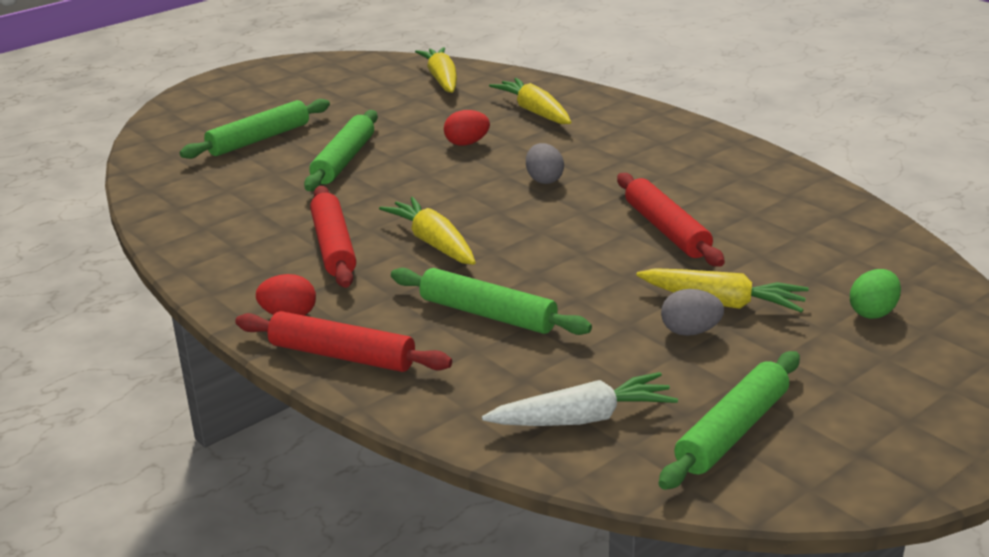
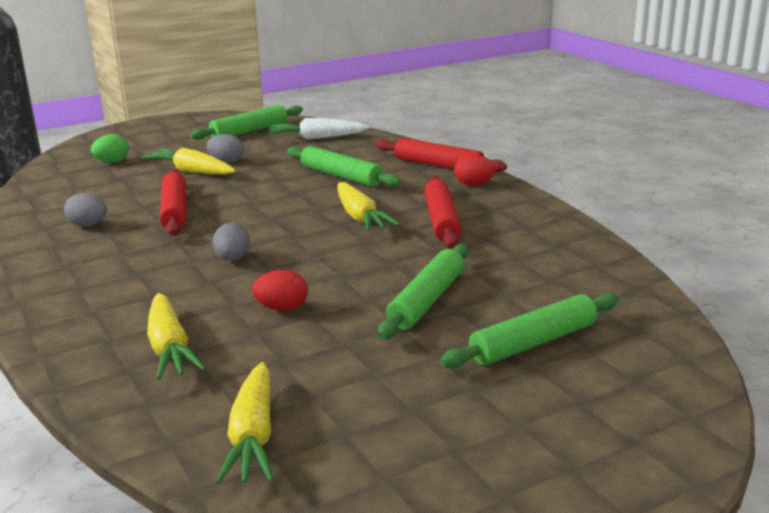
camera: 170 degrees left, 5 degrees down
(744, 202) = (88, 225): none -> grey egg

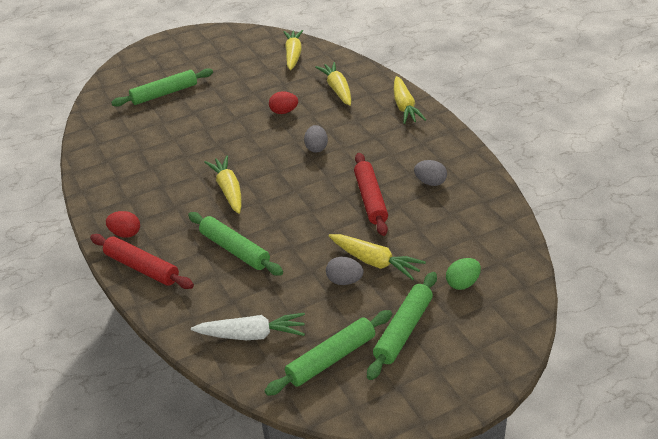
camera: 175 degrees left, 15 degrees up
(57, 315) = (404, 107): none -> yellow carrot
(427, 301) = (206, 117): green rolling pin -> green rolling pin (403, 330)
(441, 221) = (171, 185): red rolling pin -> none

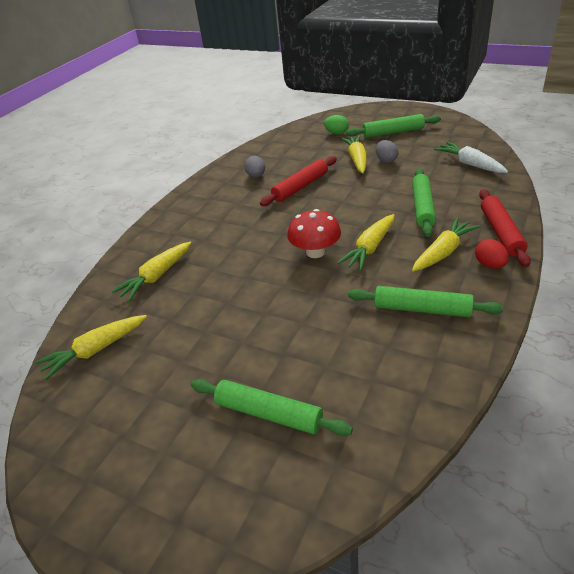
camera: 125 degrees left, 0 degrees up
(263, 163) = (315, 252): none -> red mushroom
(284, 112) = (225, 287): red egg -> none
(316, 148) = (264, 238): grey egg -> none
(331, 358) = (442, 139): green rolling pin -> green rolling pin (422, 309)
(404, 107) = (162, 227): yellow carrot -> yellow carrot (443, 252)

